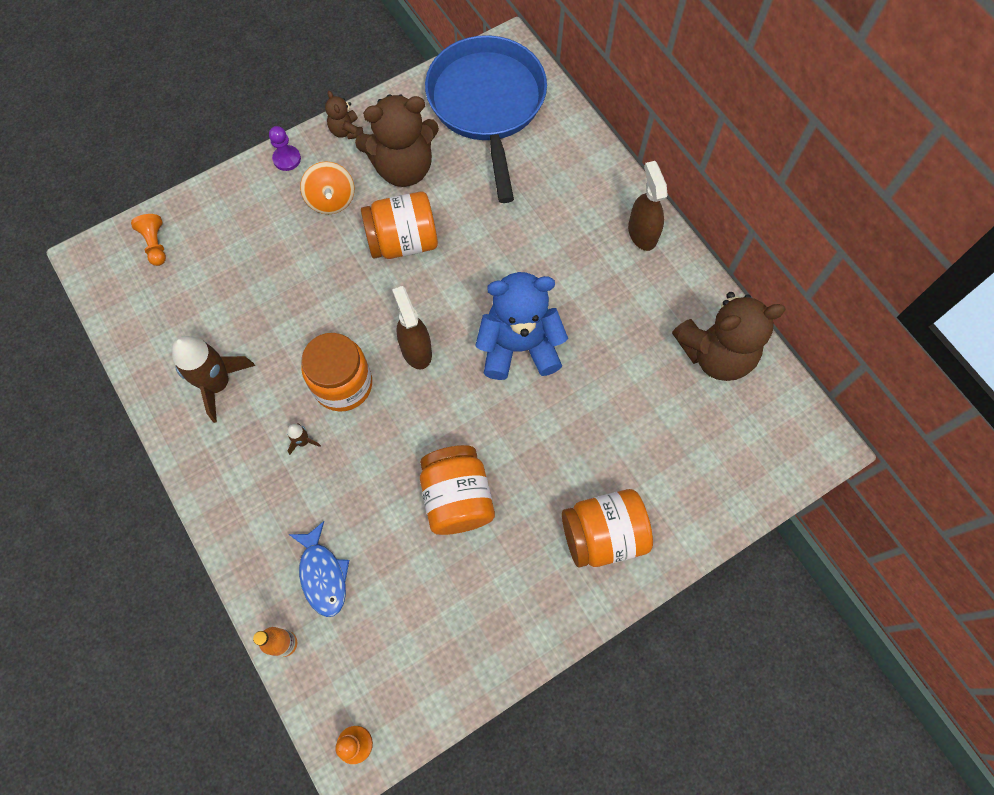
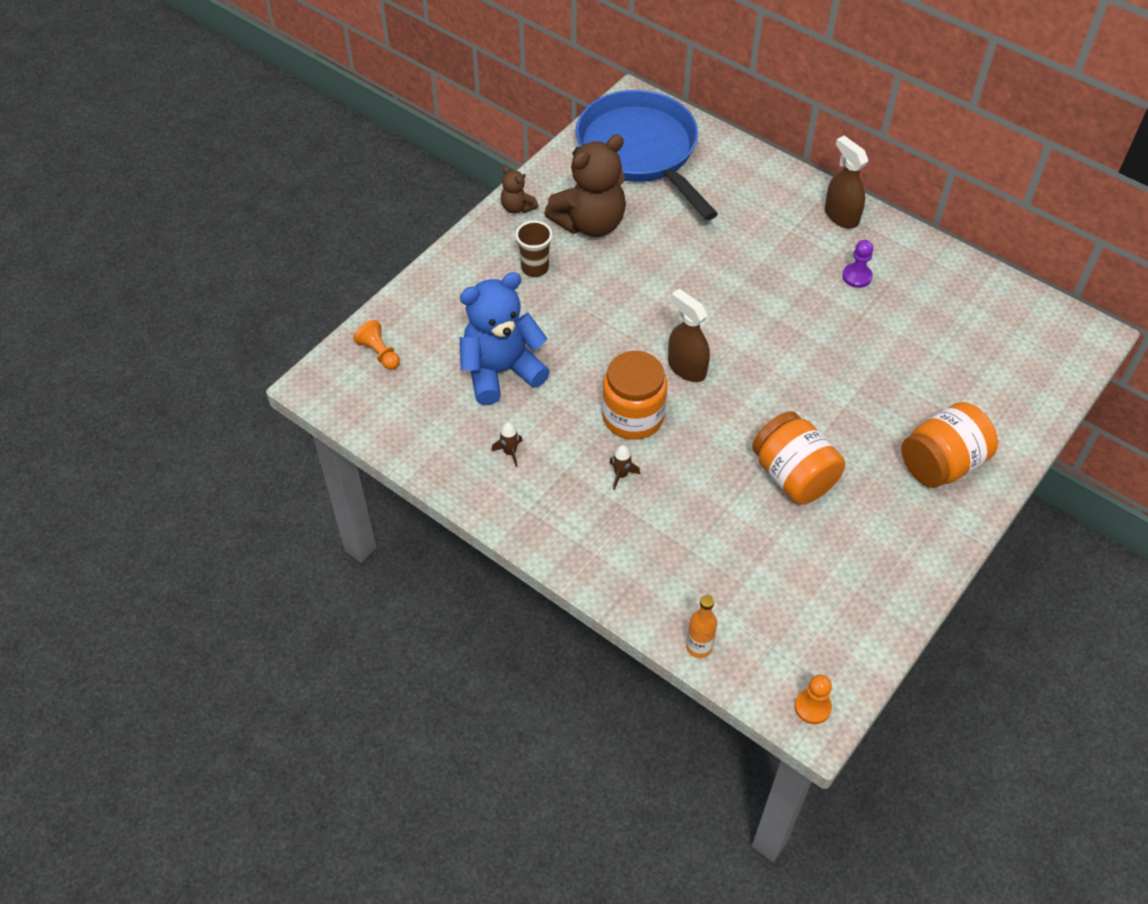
camera: 20 degrees left, 15 degrees down
(218, 384) = (510, 452): brown rocket -> brown rocket, size x0.44
(287, 159) = (471, 246): purple pawn -> purple pawn (857, 276)
(323, 574) = (703, 578): blue fish -> none
(331, 200) = (535, 268): orange spinning top -> brown cup
(403, 241) = (623, 283): orange jar -> none
(519, 346) = (781, 337): blue teddy bear -> blue teddy bear (501, 371)
(715, 354) = (959, 292): brown teddy bear -> none

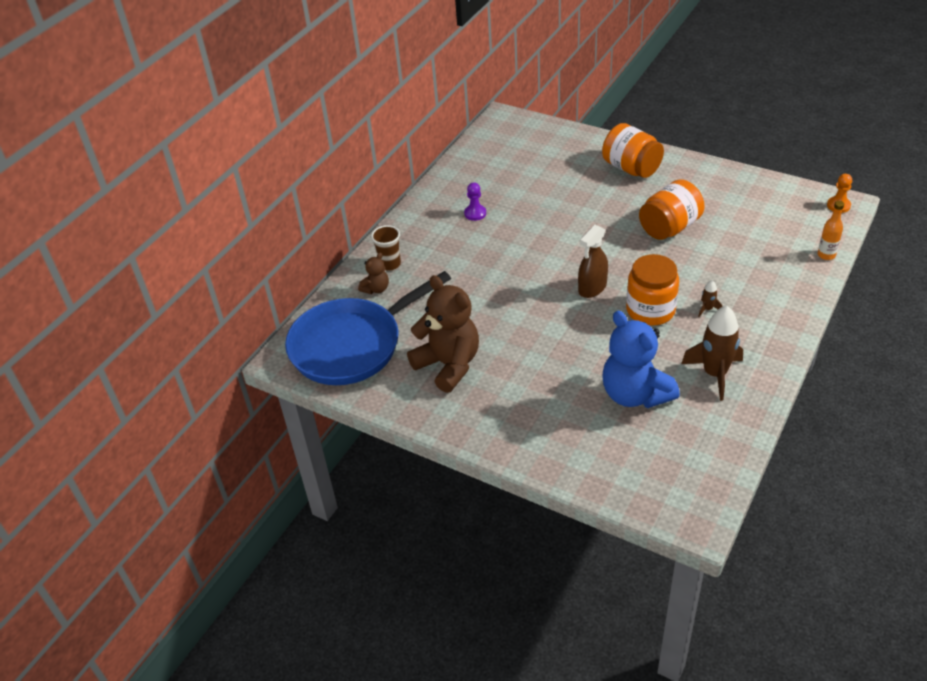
camera: 95 degrees left, 10 degrees down
(379, 353) = (645, 483): orange pawn -> none
(510, 452) = (715, 374): brown rocket -> brown rocket, size x2.25
(517, 207) = (438, 418): brown teddy bear -> brown teddy bear (376, 289)
(535, 268) = (511, 392): brown cup -> brown cup (390, 264)
(841, 216) = (413, 225): brown spray bottle -> none

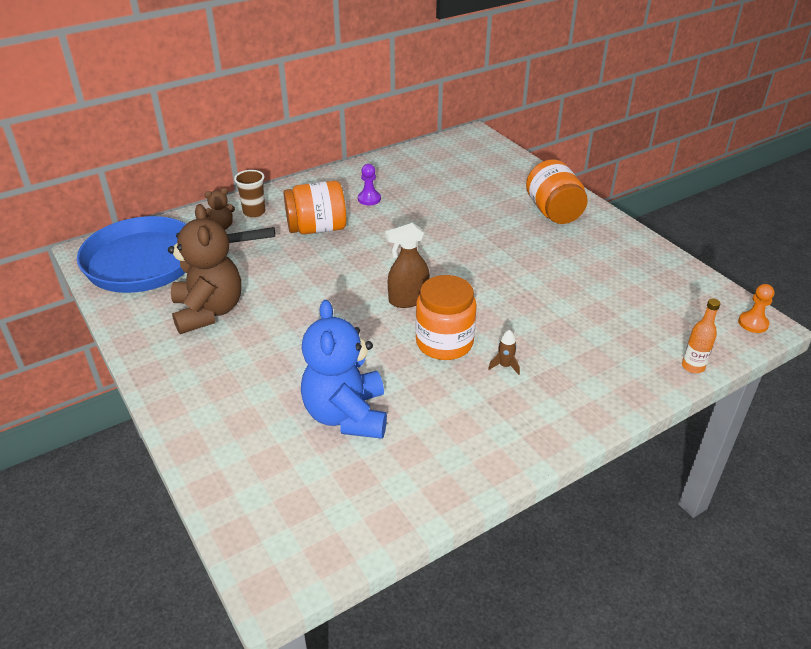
camera: 25 degrees right, 5 degrees down
(669, 227) = (540, 276): orange jar -> orange jar (317, 228)
(715, 374) = (449, 433): brown rocket -> none

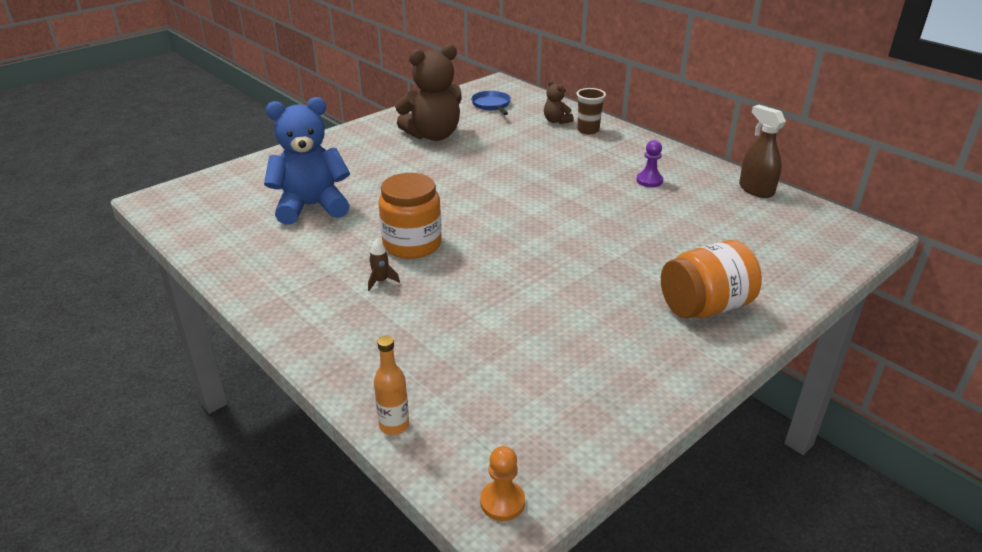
camera: 80 degrees right, 5 degrees down
(151, 262) = (491, 105): blue pan -> blue pan, size x0.41
(317, 228) = (576, 161): orange jar -> none
(408, 300) = (476, 219): brown spray bottle -> brown spray bottle (756, 189)

